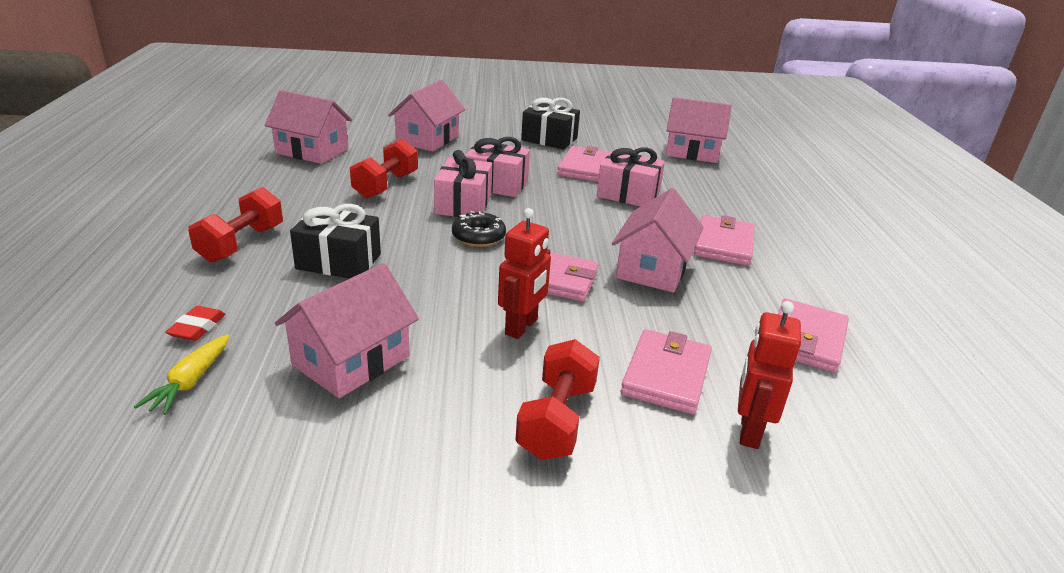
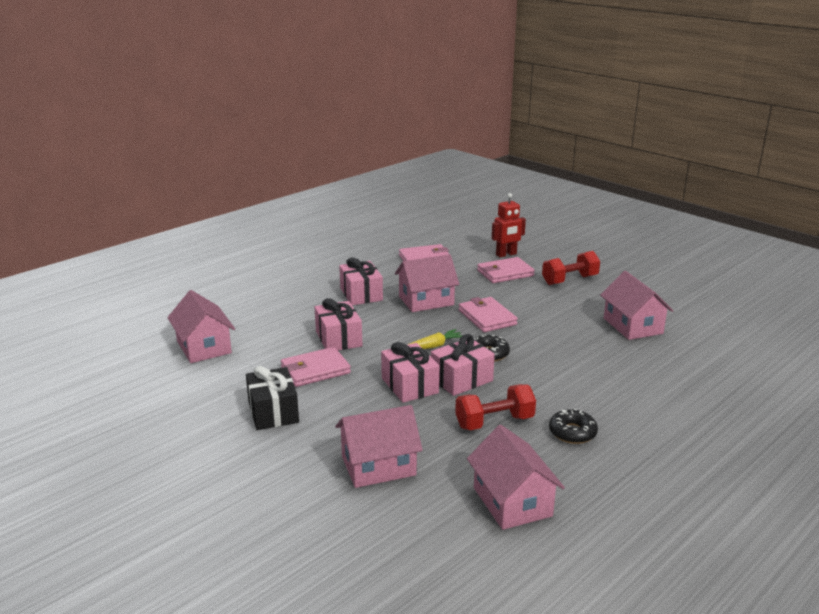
camera: 130 degrees left, 5 degrees down
(190, 382) = (714, 346): yellow carrot -> yellow carrot (434, 346)
(197, 327) = (702, 369): red eraser -> none
(241, 244) = (650, 413): red dumbbell -> none
(309, 201) = (572, 432): none -> black donut
(339, 261) = (595, 374): black gift -> none
(351, 360) = (632, 326): pink house -> pink house turned 75 degrees clockwise
(521, 327) = (537, 307): red robot -> none
(723, 244) = (361, 294): pink wallet -> pink gift

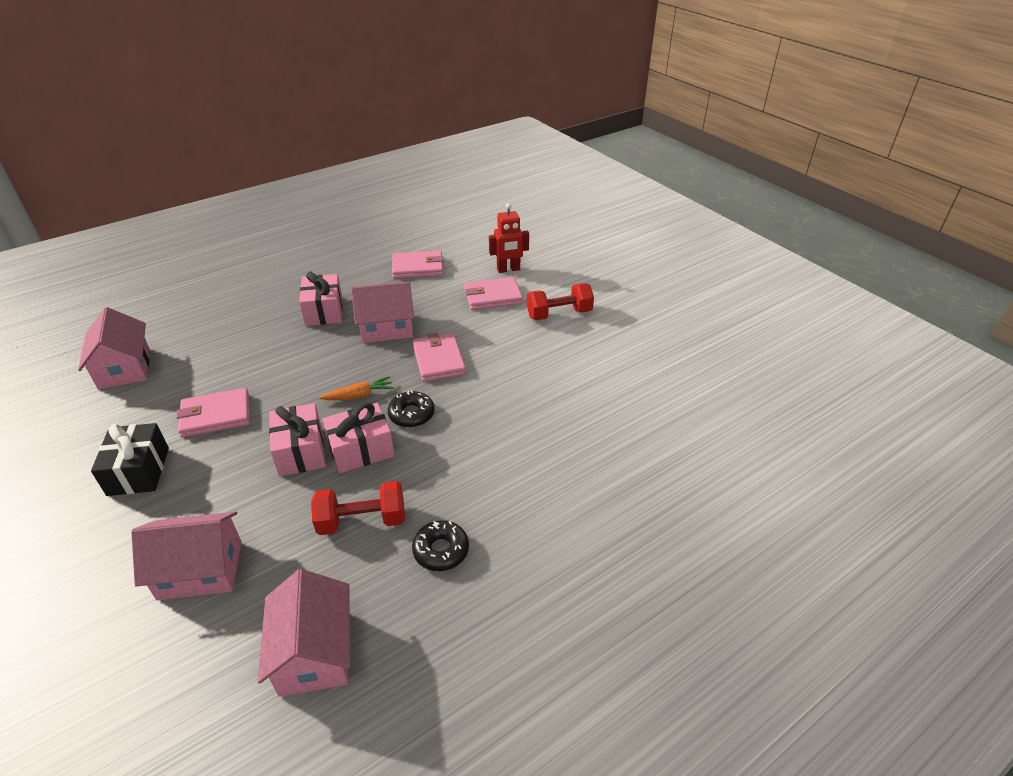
camera: 10 degrees right, 15 degrees up
(338, 339) = (265, 372): pink gift -> none
(434, 346) = (359, 395): yellow carrot -> orange carrot
(632, 326) = (595, 391): pink house -> none

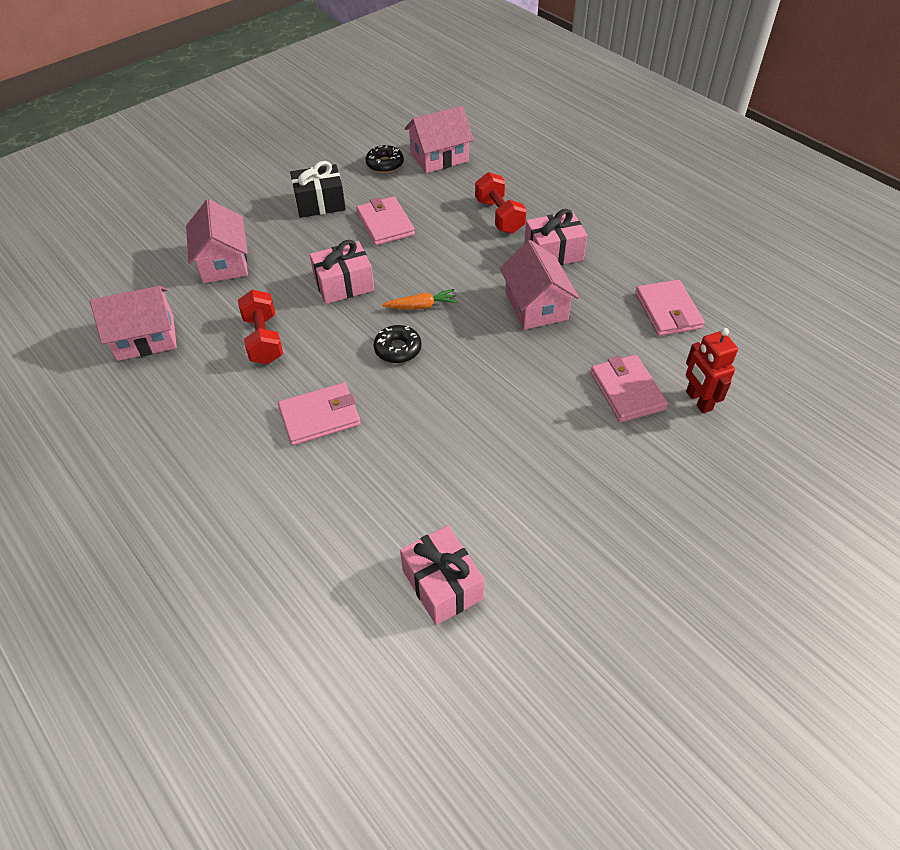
camera: 85 degrees right, 10 degrees up
(359, 395) = (421, 306): orange carrot -> orange carrot turned 75 degrees counterclockwise
(361, 450) = (347, 322): pink gift -> pink gift (442, 584)
(439, 360) = (488, 357): pink wallet -> pink wallet (320, 417)
(441, 550) = (228, 396): black donut -> black donut (385, 164)
(559, 314) = (608, 464): red dumbbell -> red dumbbell (499, 216)

